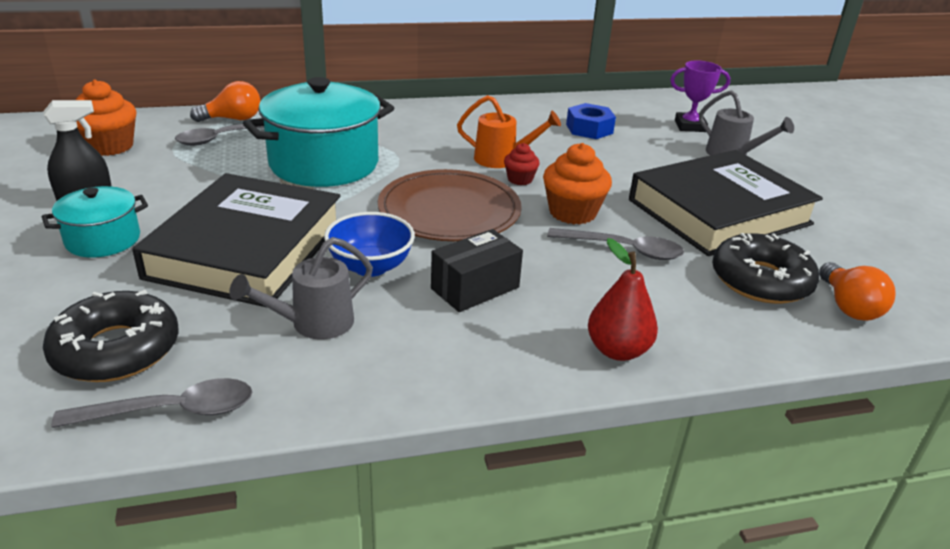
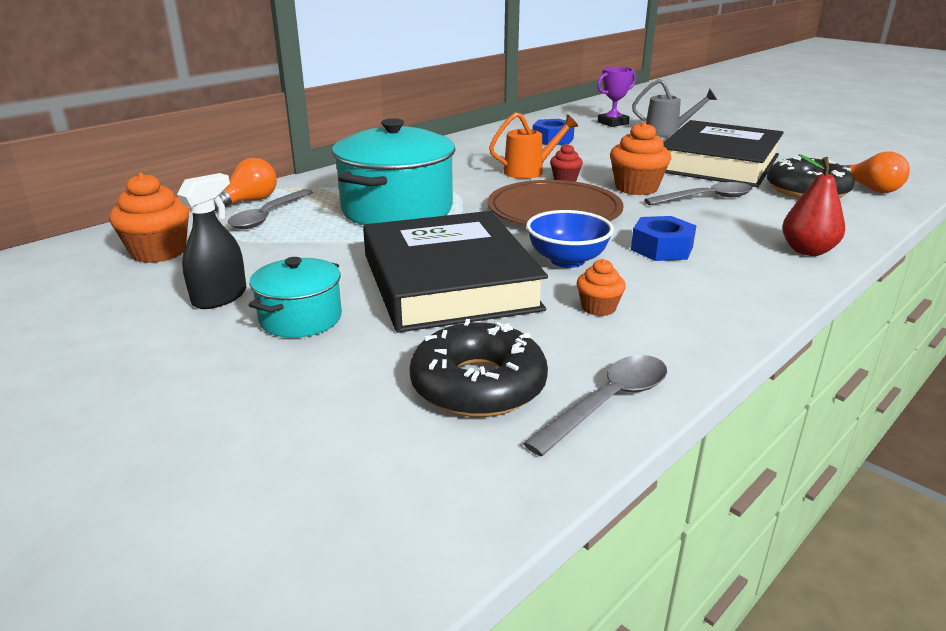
camera: 30 degrees left, 5 degrees down
(314, 324) = (598, 308): grey watering can -> orange cupcake
(475, 288) = (661, 248): black box -> blue nut

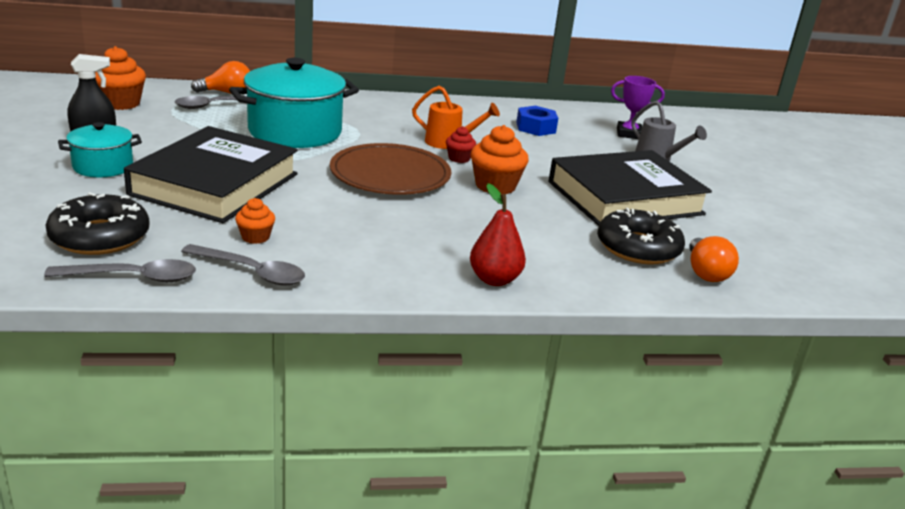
camera: 35 degrees right, 0 degrees up
(567, 260) = (312, 205): blue bowl -> none
(661, 248) = (393, 228): blue nut -> none
(706, 198) = (528, 215): grey spoon -> grey spoon (251, 272)

